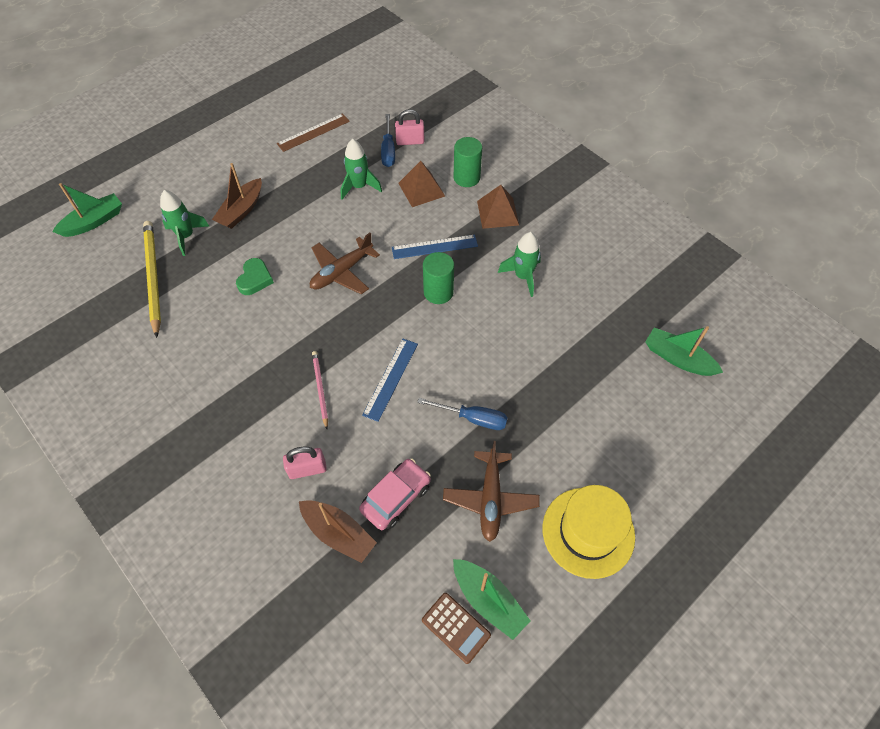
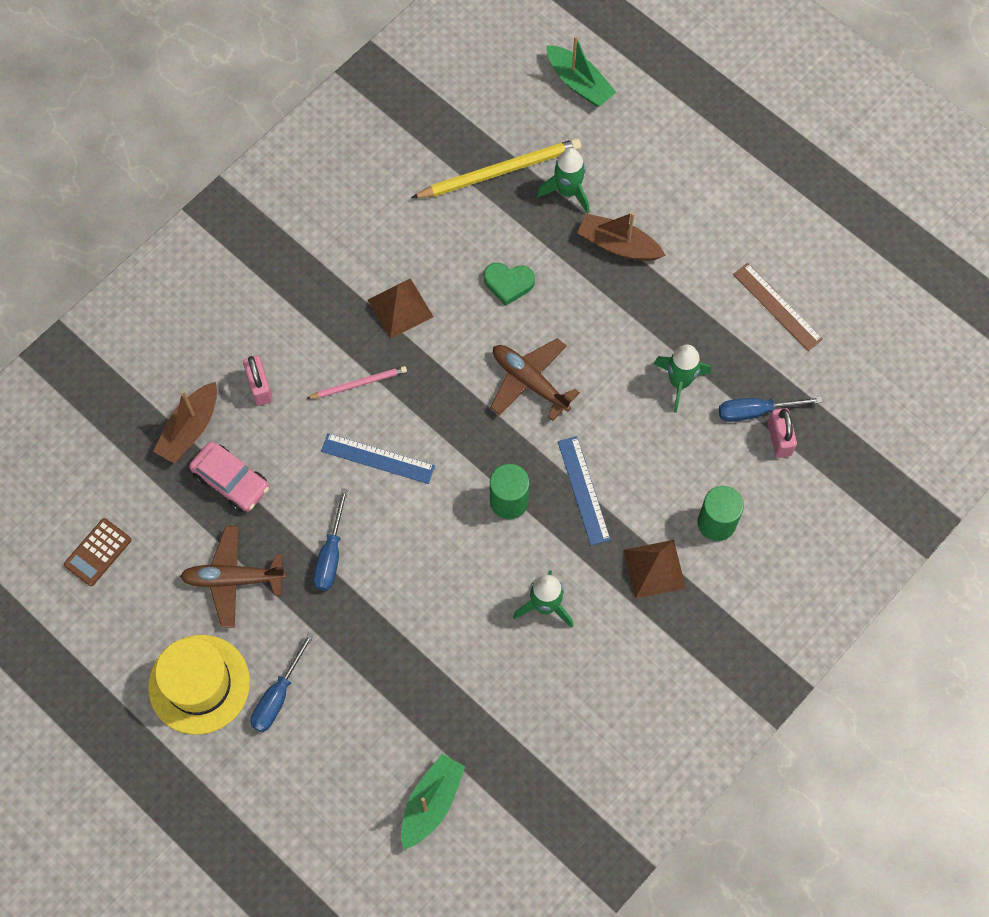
camera: 85 degrees right, 10 degrees up
(421, 189) = (685, 464): brown pyramid -> brown pyramid (400, 308)
(488, 601) = (124, 582): green boat -> none
(597, 465) = (278, 695): none -> blue screwdriver

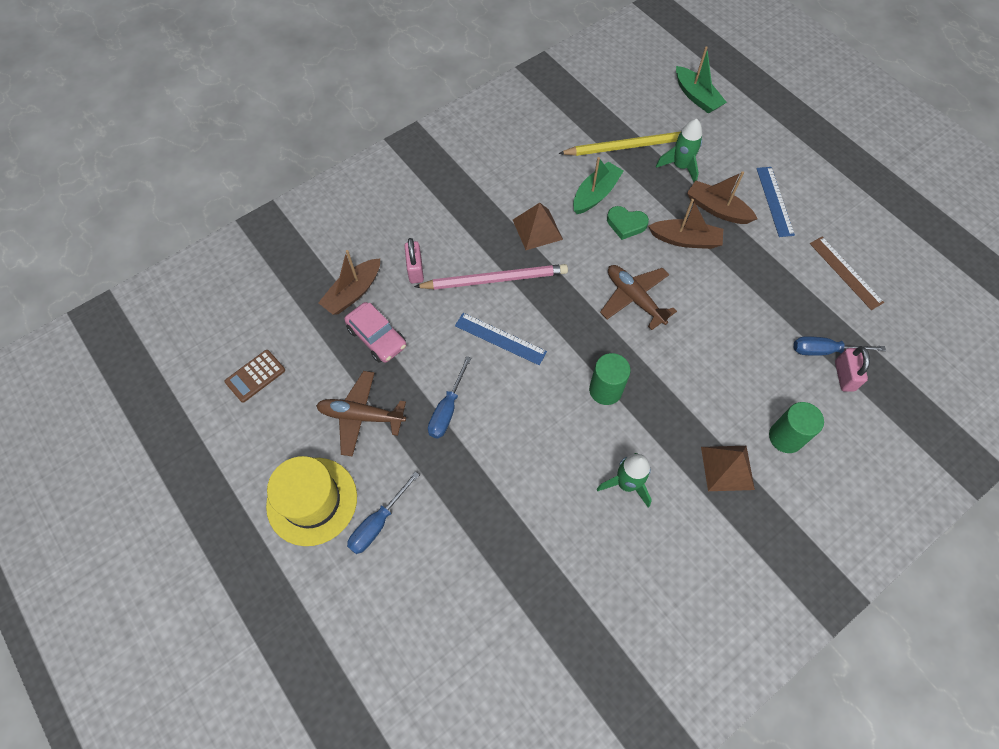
camera: 10 degrees right, 5 degrees down
(359, 384) = (495, 279): pink pencil -> pink pencil, size x1.81
(431, 803) = (498, 650): green boat -> green boat (595, 194)
(583, 293) = (685, 240): none -> brown boat
(583, 490) = (670, 391): blue ruler -> blue ruler (774, 201)
(679, 382) = (760, 318): green rocket -> none

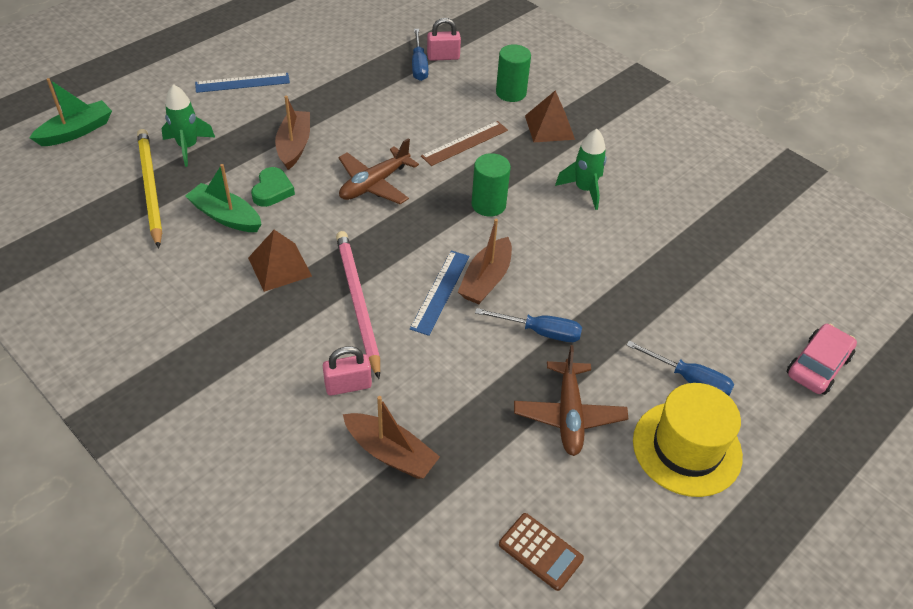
camera: 100 degrees left, 15 degrees down
(377, 337) = (457, 414): pink car -> pink car (818, 366)
(717, 209) = (252, 122): brown boat -> brown boat (486, 280)
(845, 272) = (331, 47): brown ruler -> brown ruler (465, 143)

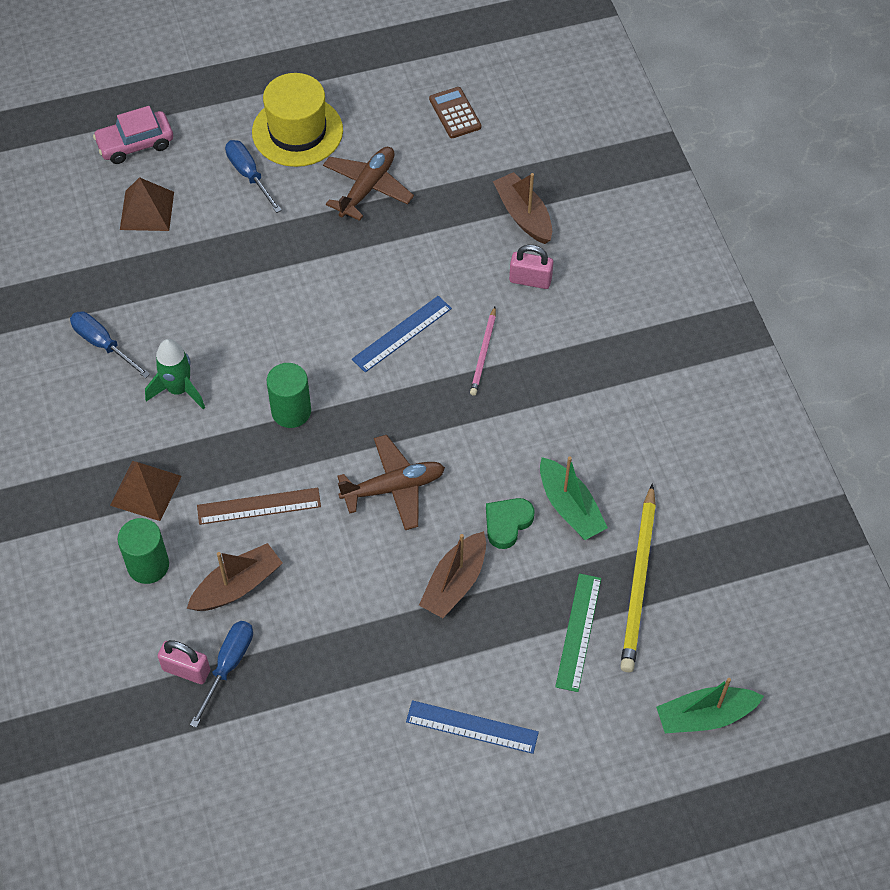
camera: 150 degrees left, 10 degrees up
(188, 147) = (578, 632): green rocket -> green ruler
(279, 266) = (539, 421): brown pyramid -> brown pyramid (147, 210)
(357, 302) = (483, 353): pink pencil -> pink pencil, size x0.55
(486, 280) = (352, 329): brown boat -> brown boat (237, 586)
(540, 332) = (339, 261): blue screwdriver -> blue screwdriver (103, 344)

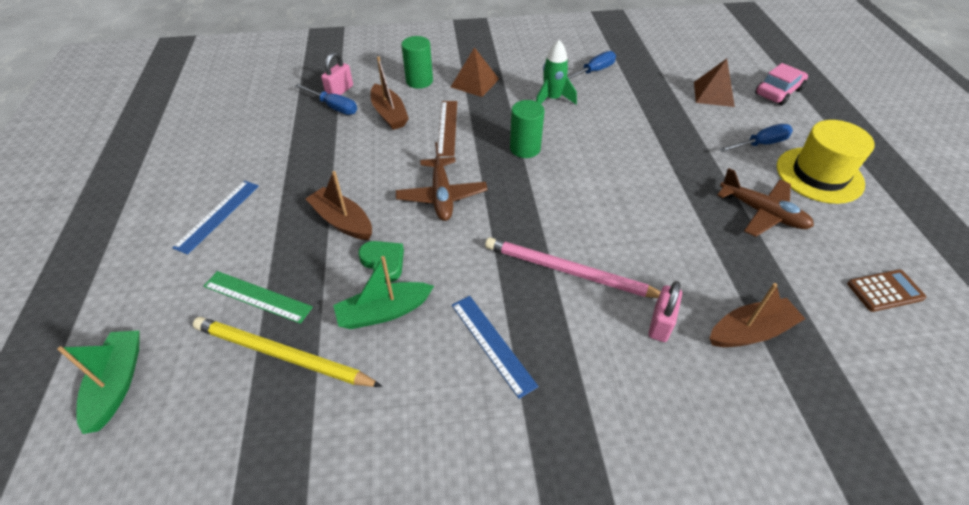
camera: 100 degrees right, 10 degrees down
(135, 144) = (778, 92): pink car -> pink car turned 60 degrees clockwise
(402, 333) = (595, 217): blue ruler -> blue ruler (492, 344)
(483, 353) = (569, 271): pink pencil -> pink pencil, size x1.81

